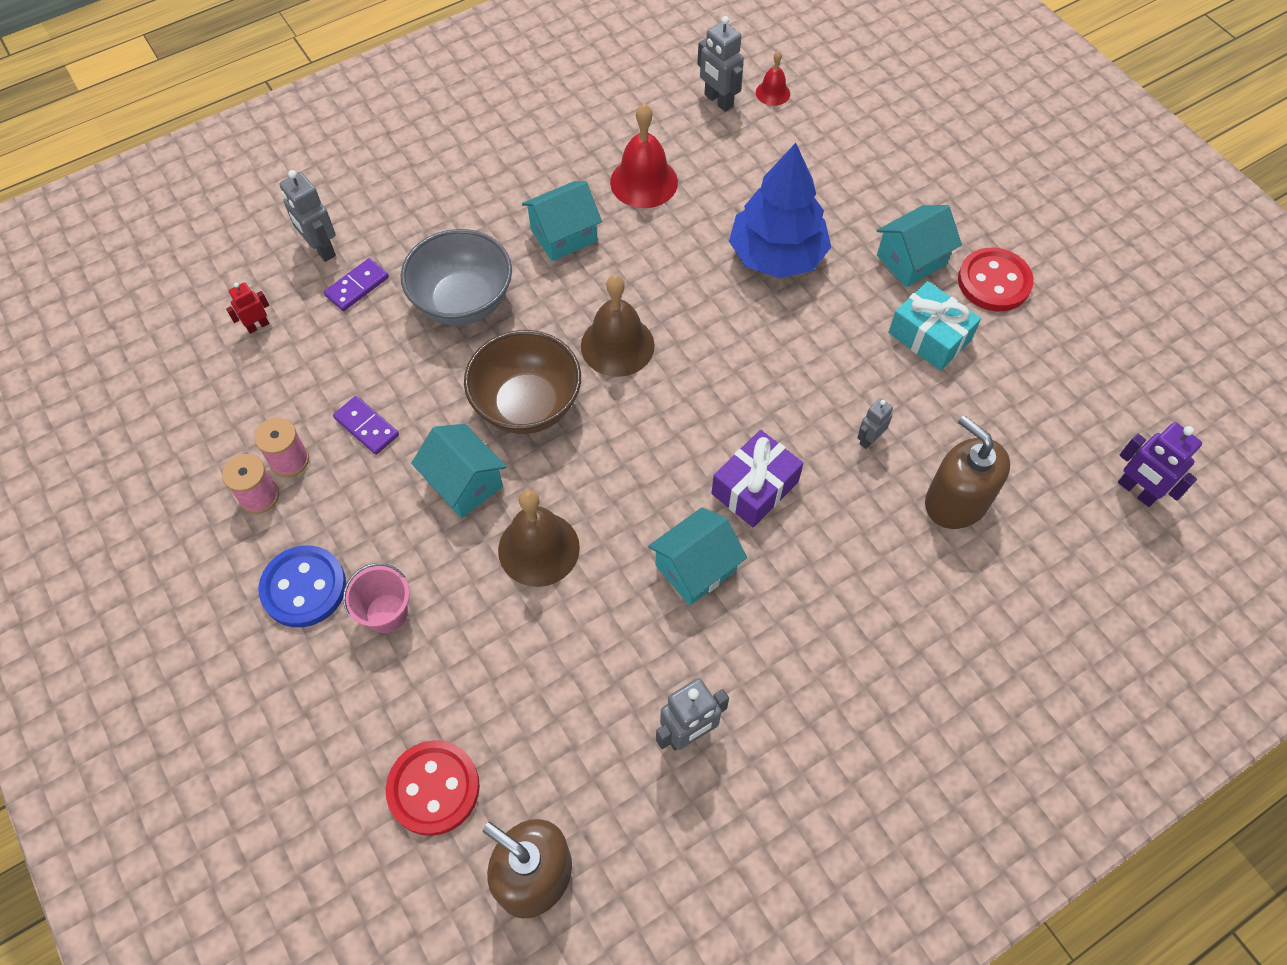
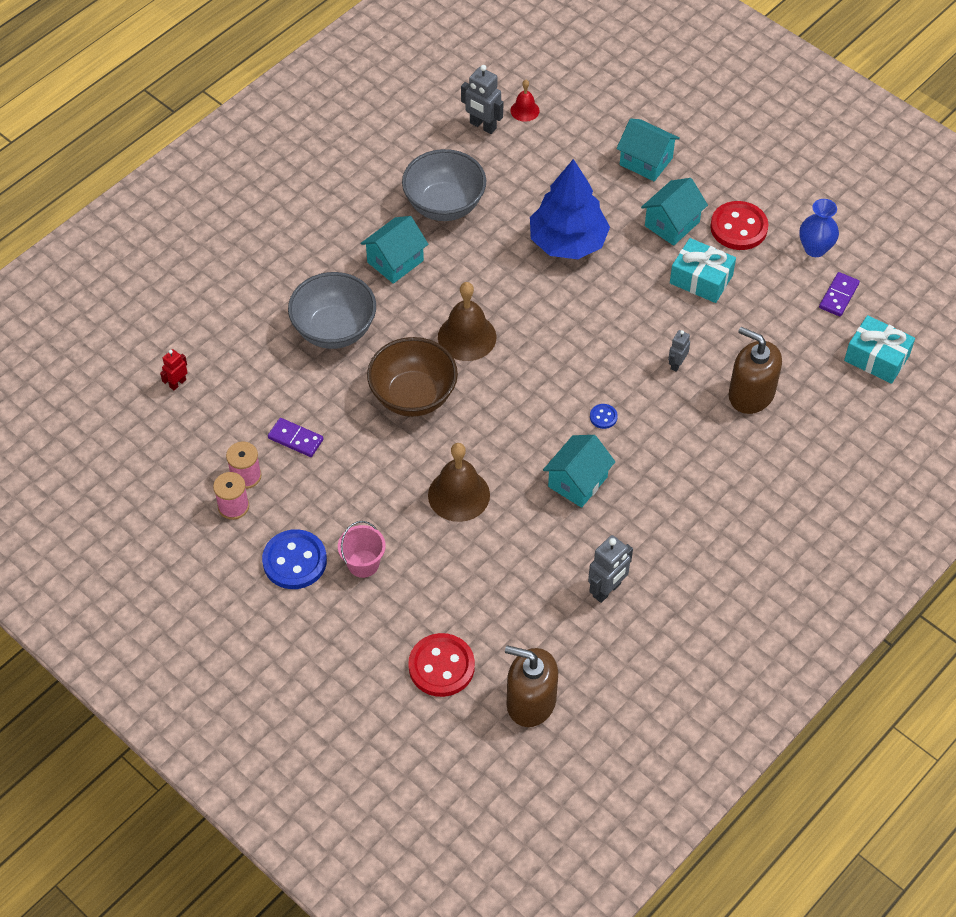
camera: 15 degrees left, 5 degrees down
(321, 249) = (203, 313): grey robot -> none
(357, 287) = (245, 336): purple domino -> purple domino (839, 296)
(464, 483) = (386, 462): turquoise house -> turquoise house (646, 161)
(644, 182) = (444, 205): red bell -> grey bowl
(755, 487) = (603, 417): purple gift -> blue button
(1085, 329) = (815, 249): none -> blue vase
(1136, 491) = (876, 358): purple robot -> turquoise gift

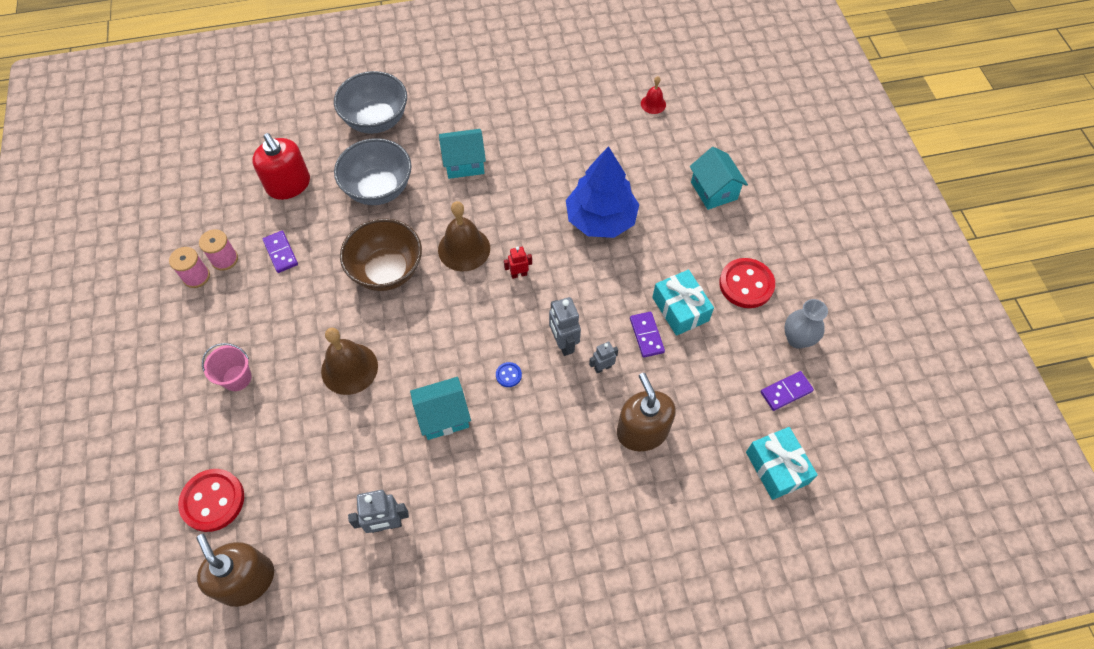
camera: 35 degrees right, 5 degrees up
(177, 383) = (245, 166): red robot -> red robot (518, 274)
(240, 375) = (289, 185): none -> red soap dispenser
(294, 561) = (195, 344): blue button -> none
(444, 205) = (534, 142): grey bowl -> grey bowl (376, 120)
(482, 126) = (612, 99): grey robot -> grey robot (563, 343)
(672, 224) = (693, 251): turquoise house -> none
(691, 317) = (646, 335): none -> purple domino
(815, 249) = (797, 339): blue vase -> grey vase

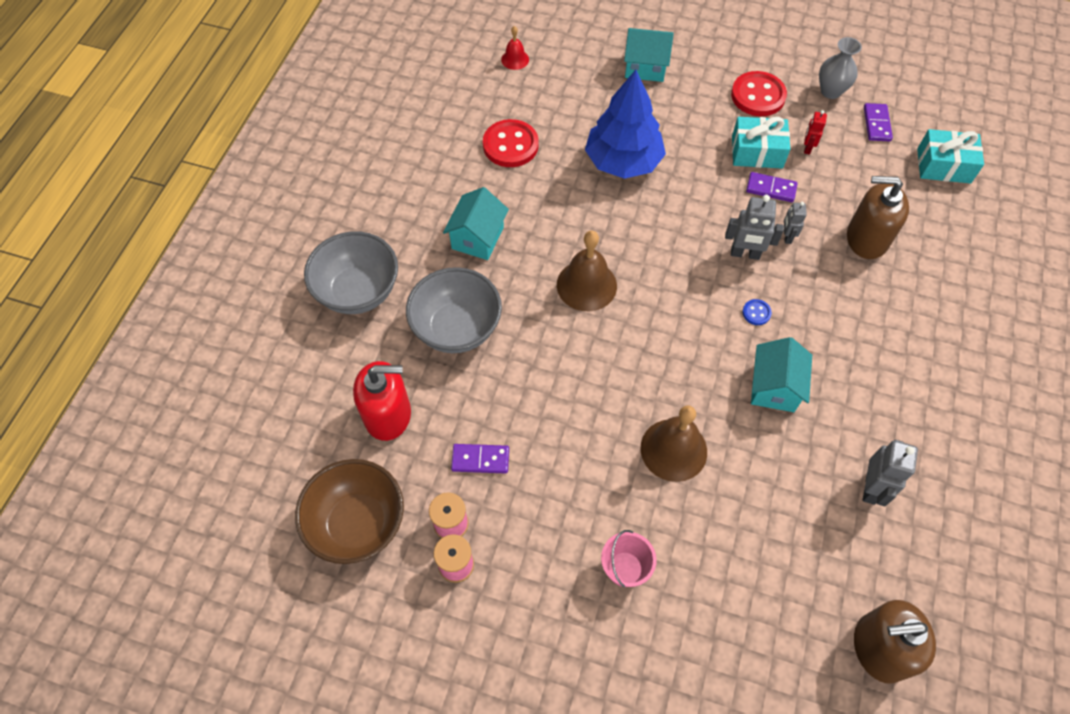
camera: 60 degrees left, 0 degrees up
(213, 501) = (770, 651): red button -> red button (510, 145)
(387, 271) = (570, 365): brown bowl -> brown bowl (358, 523)
(518, 274) = (646, 253): red robot -> red robot (807, 148)

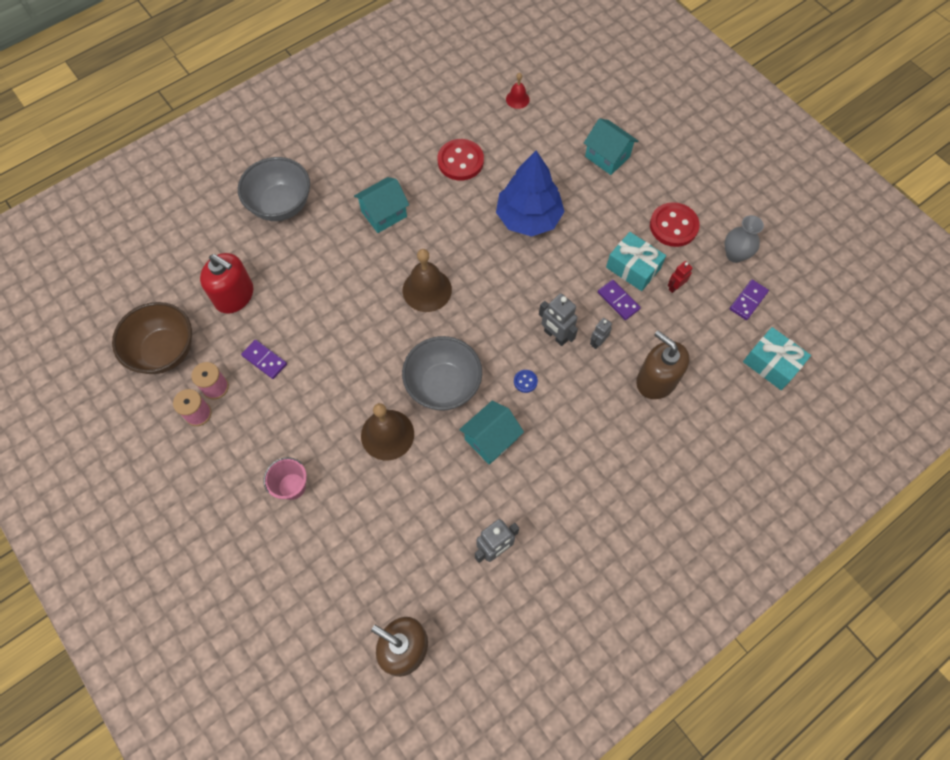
camera: 35 degrees right, 5 degrees up
(457, 328) = (320, 267): grey bowl -> grey bowl (443, 385)

